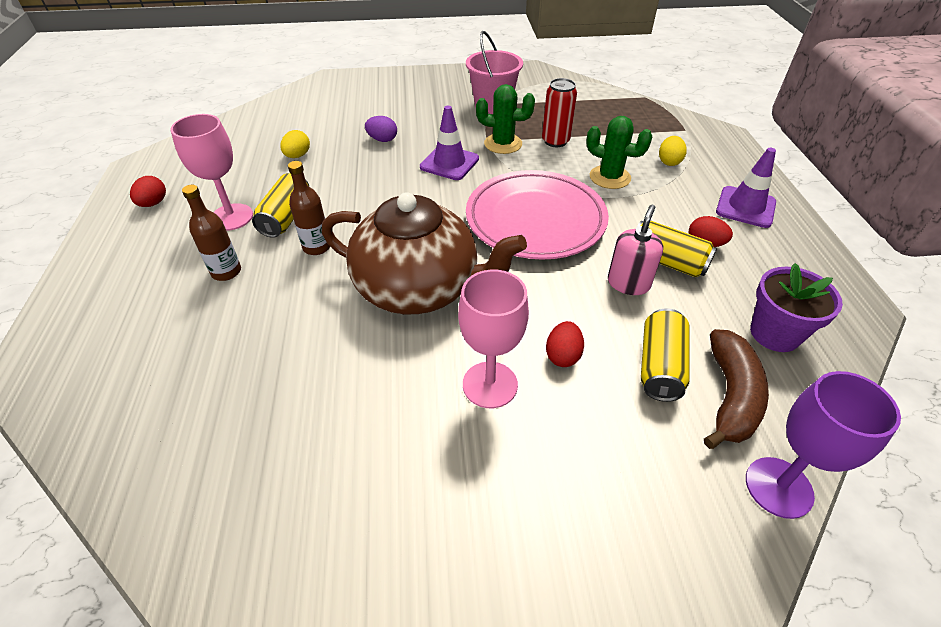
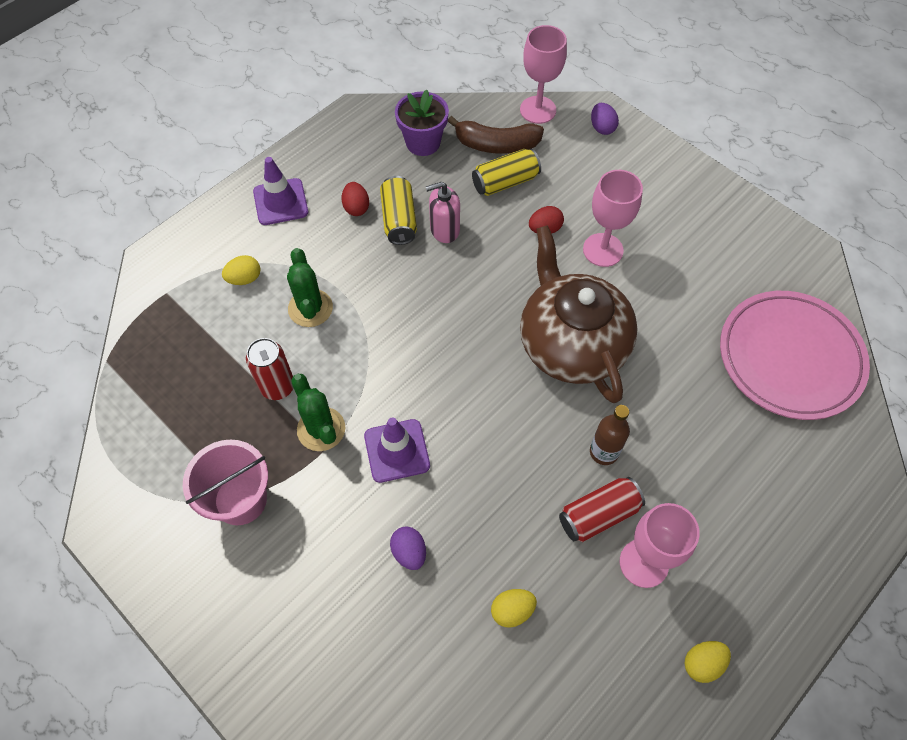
camera: 130 degrees left, 15 degrees up
(153, 203) = (702, 663): red egg -> yellow egg
(226, 272) = (691, 489): brown bottle -> none
(286, 217) = (598, 514): yellow can -> red can
(535, 220) = (422, 325): pink plate -> pink plate (789, 358)
(692, 545) = (602, 128): none -> purple egg
(730, 396) = (496, 145): brown banana -> brown banana turned 150 degrees counterclockwise
(778, 487) = (538, 110): purple goblet -> pink goblet

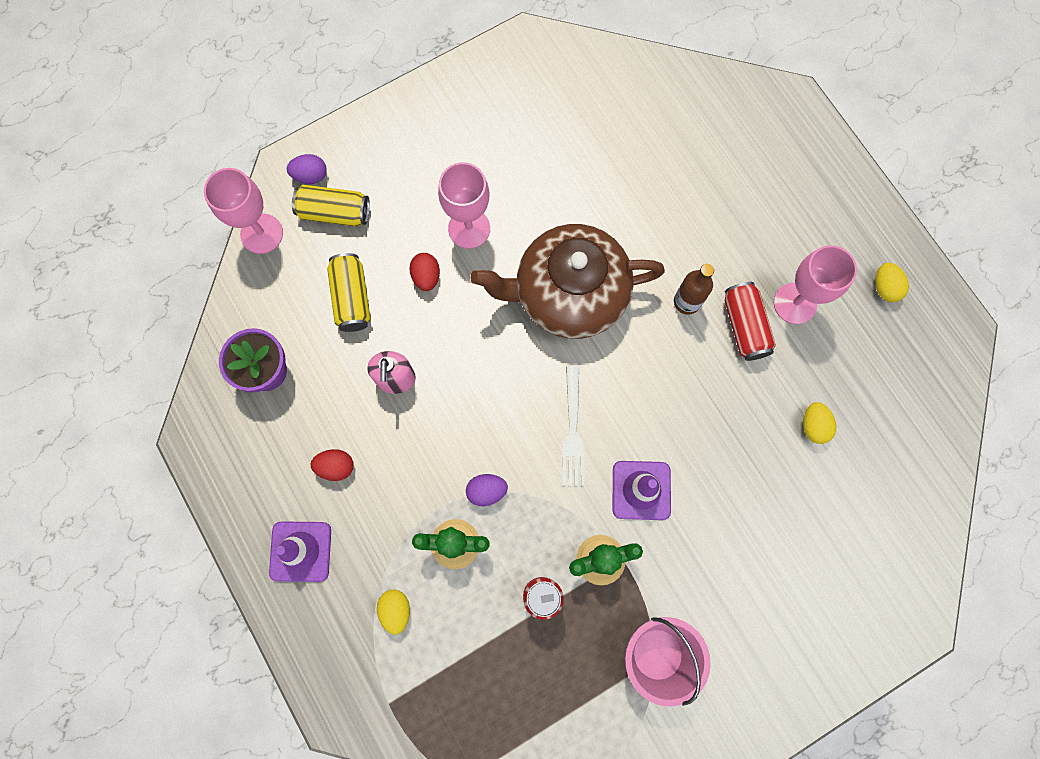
camera: 75 degrees left, 15 degrees up
(399, 219) = (367, 423): yellow can -> yellow can (334, 212)
(409, 552) = (743, 502): purple egg -> purple egg (486, 491)
(439, 377) = (572, 430): none -> white fork
(496, 145) = (297, 292): brown banana -> none
(789, 358) = (634, 108): pink plate -> none

